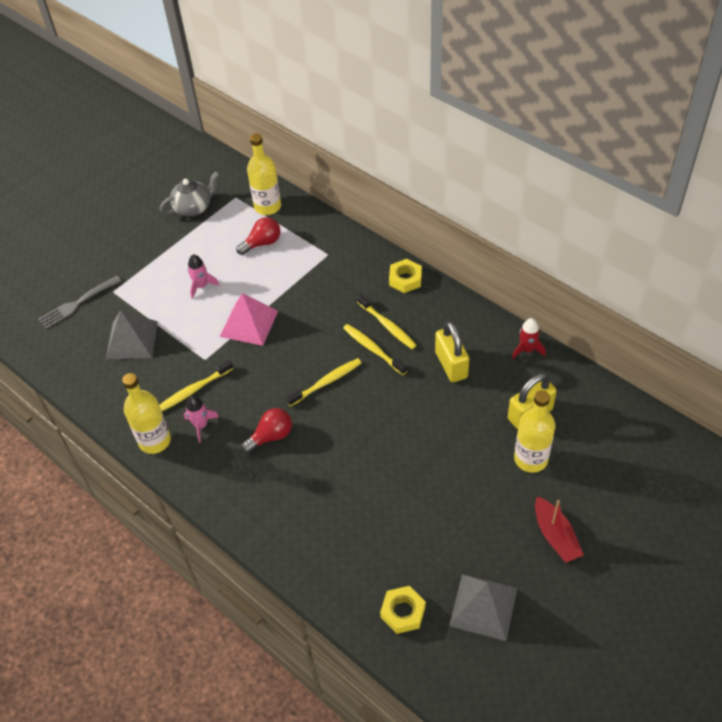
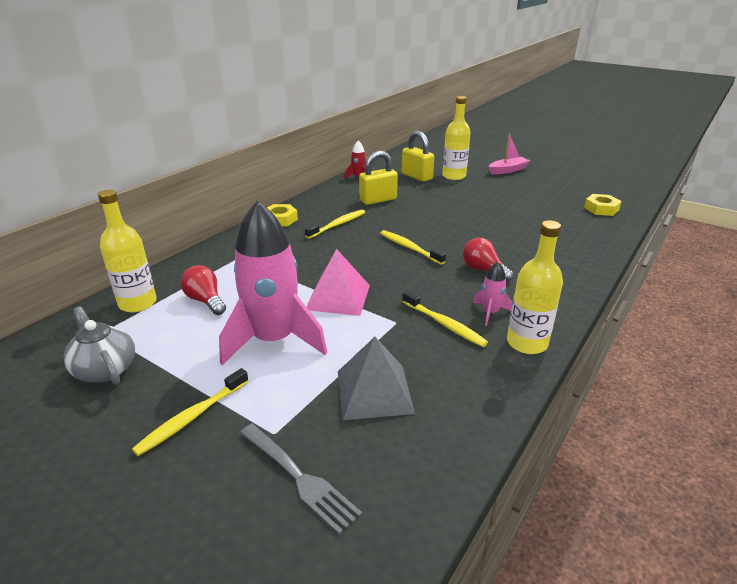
camera: 100 degrees left, 20 degrees down
(201, 286) = (274, 340): pink rocket -> pink rocket, size x2.36
(373, 349) = (366, 229): yellow toothbrush -> yellow toothbrush (192, 417)
(483, 607) = (573, 187): grey pyramid -> none
(555, 536) = (508, 170): red boat -> pink boat

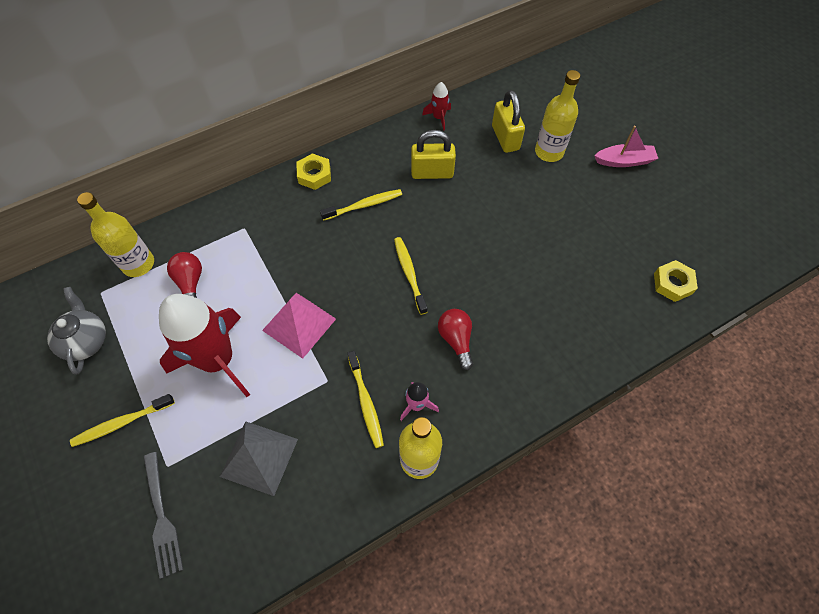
camera: 25 degrees right, 30 degrees up
(274, 340) = (218, 360): pink rocket -> red rocket

